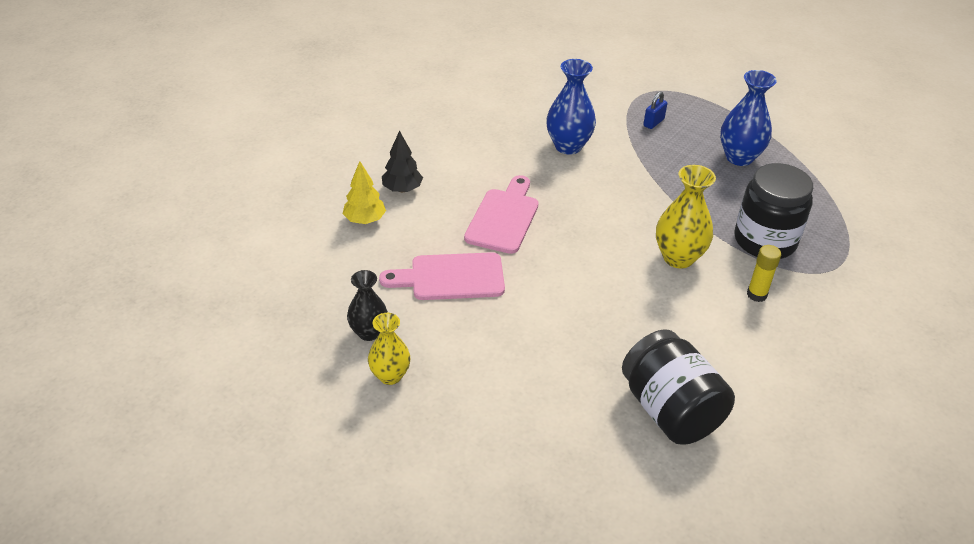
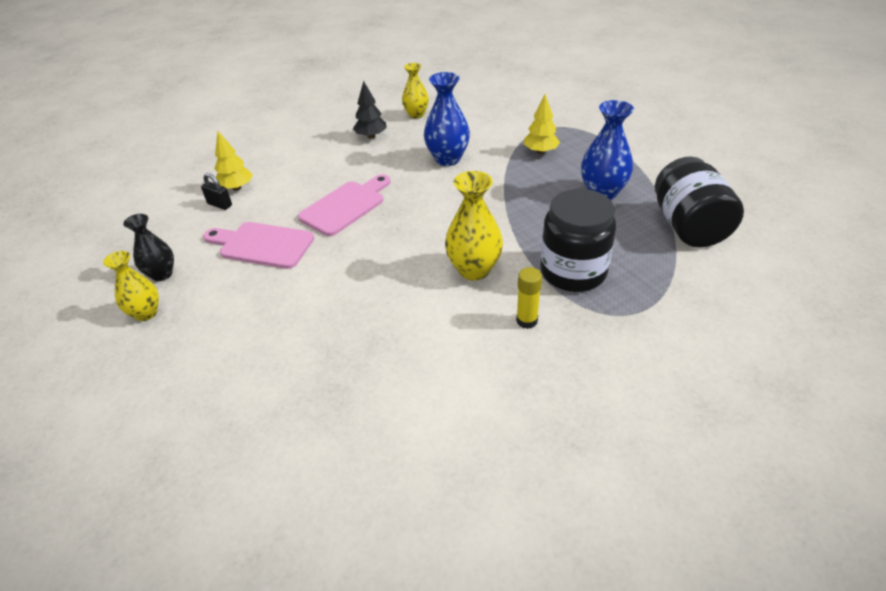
camera: 25 degrees right, 0 degrees up
(363, 243) = (220, 204): none -> black padlock
(402, 189) = (284, 170): black tree -> black tree (371, 136)
(495, 99) = (416, 115): none -> yellow vase
(653, 122) = (540, 152): blue padlock -> yellow tree
(670, 410) = (354, 410): black jar -> black jar (688, 226)

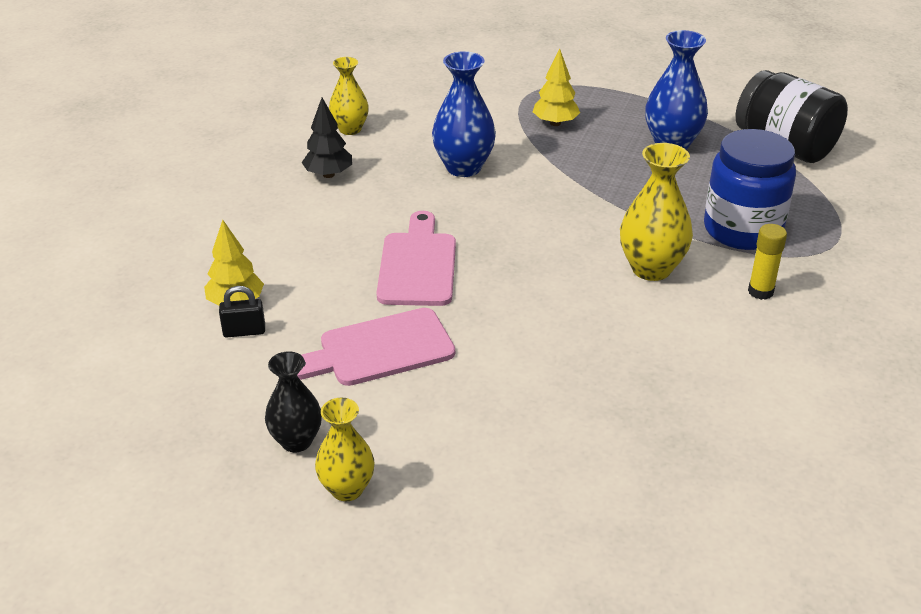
camera: 40 degrees left, 5 degrees down
(573, 272) = (742, 230): black jar -> blue jar

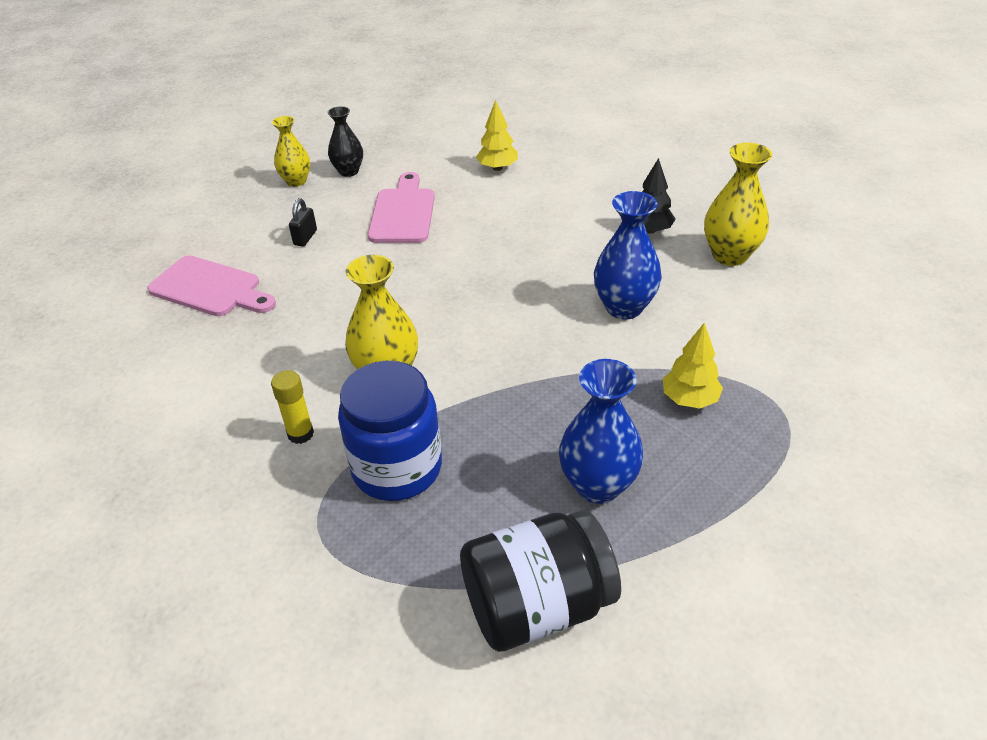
camera: 115 degrees right, 5 degrees up
(244, 331) = (464, 167): black padlock -> black padlock (305, 237)
(350, 129) = (729, 255): yellow vase -> yellow vase, size x1.52
(417, 265) = (486, 248): pink cutting board -> pink cutting board (210, 288)

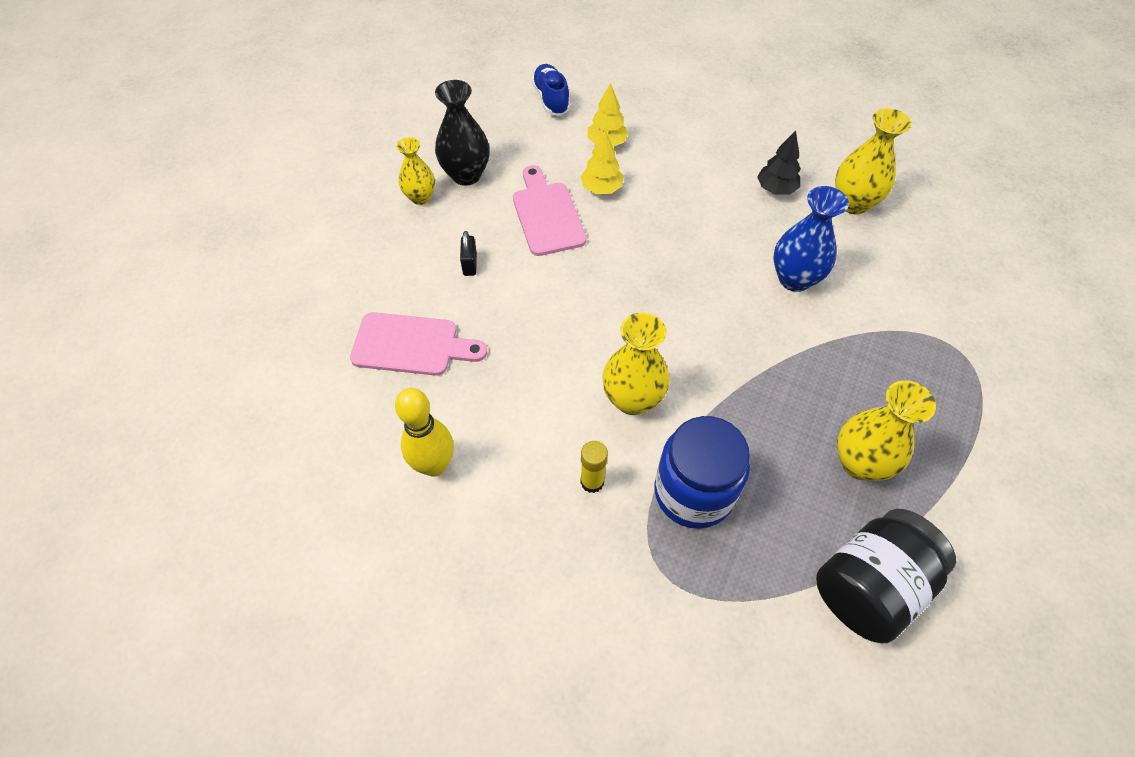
camera: 20 degrees left, 15 degrees up
(163, 385) = (434, 465): none -> yellow bowling pin
(348, 171) = (466, 175): black vase -> black vase, size x1.52
(466, 128) = (551, 99): none -> blue shoe
(598, 485) = (859, 463): blue vase -> yellow vase
(689, 399) = (889, 360): yellow tree -> yellow tree (601, 189)

